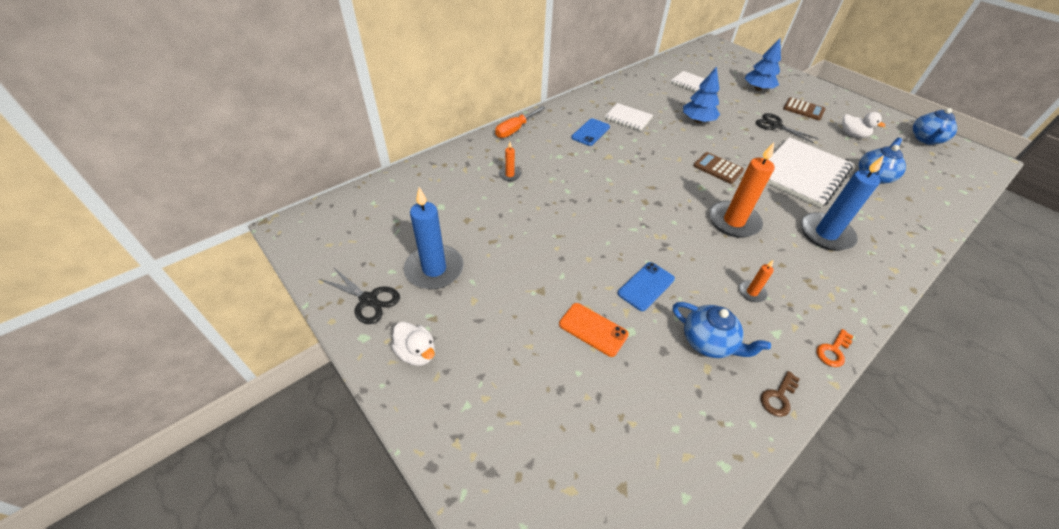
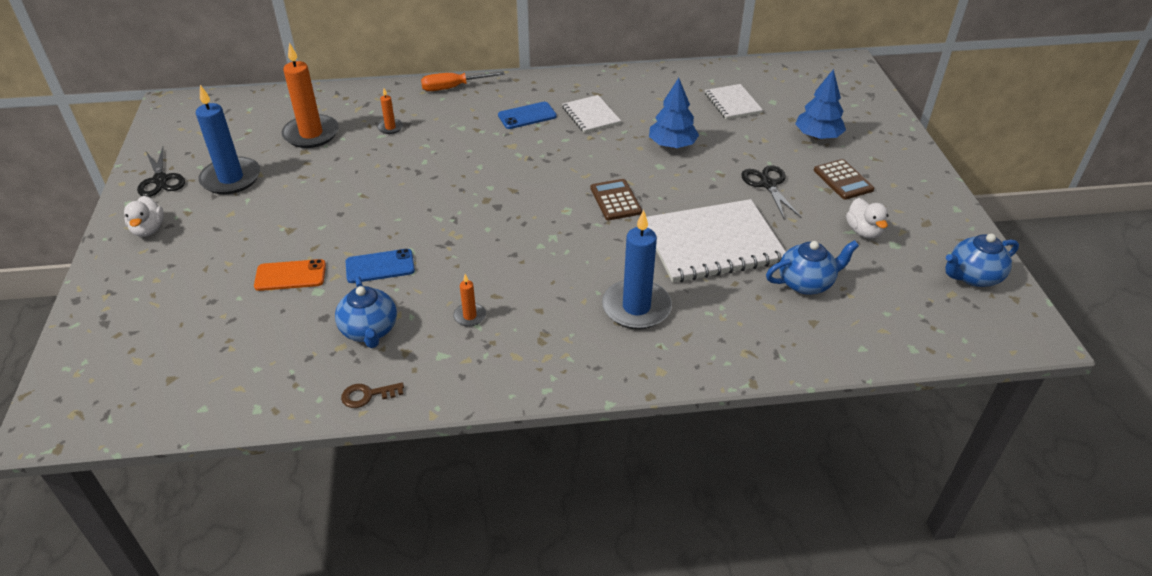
camera: 35 degrees right, 5 degrees down
(593, 329) = (290, 275): orange phone -> orange phone turned 75 degrees counterclockwise
(733, 221) = (550, 254): orange candle -> orange candle (311, 134)
(833, 351) = (472, 394): orange key -> none

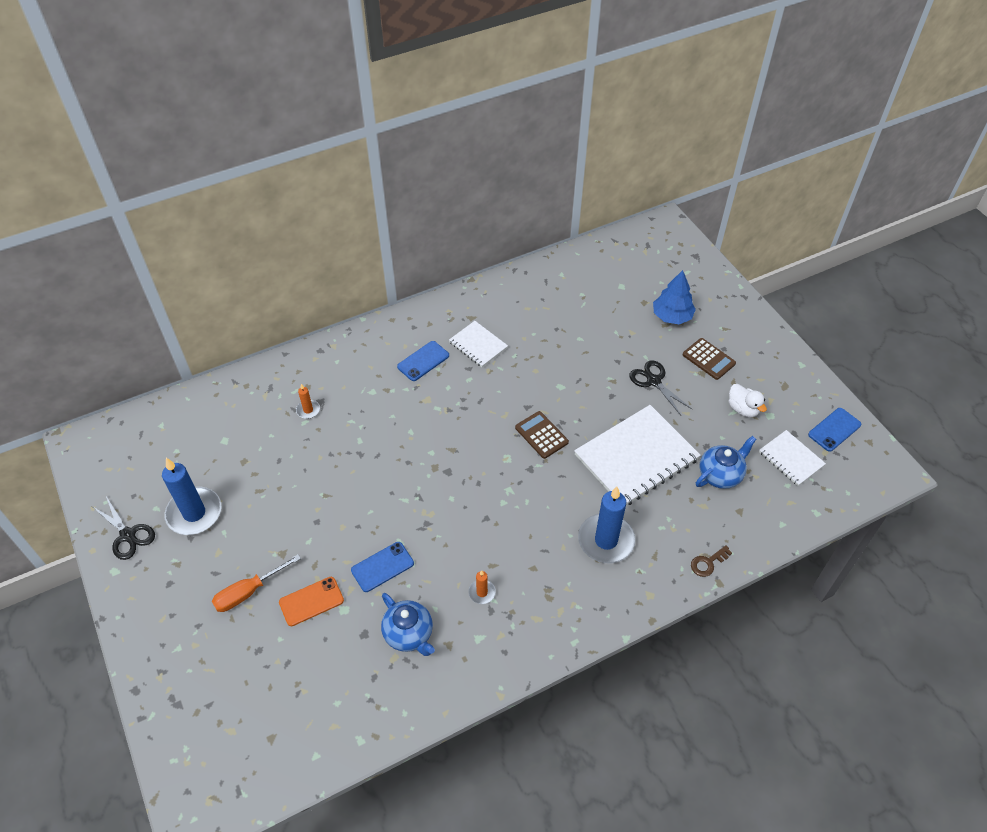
camera: 20 degrees left, 10 degrees up
(149, 229) = (153, 594): white duck -> none
(311, 134) = (239, 439): orange candle -> none
(367, 395) = (441, 696): brown key -> brown key (708, 563)
(453, 88) = (340, 345): orange screwdriver -> orange screwdriver (248, 592)
(672, 145) = (560, 360): blue tree -> none
(732, 103) = (590, 297): white notebook -> white notebook (791, 459)
(973, 276) = (834, 430): blue teapot -> blue phone

